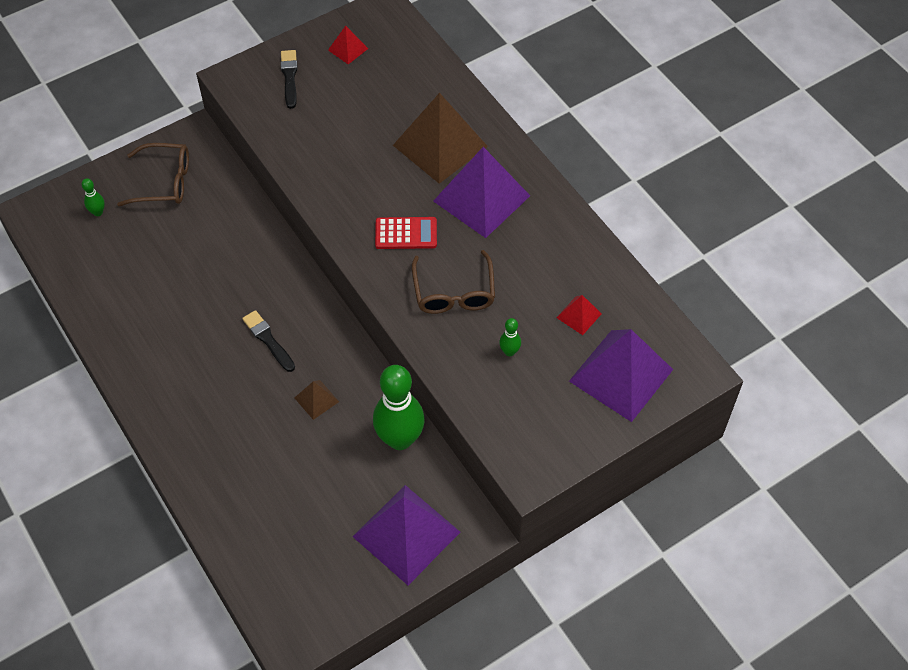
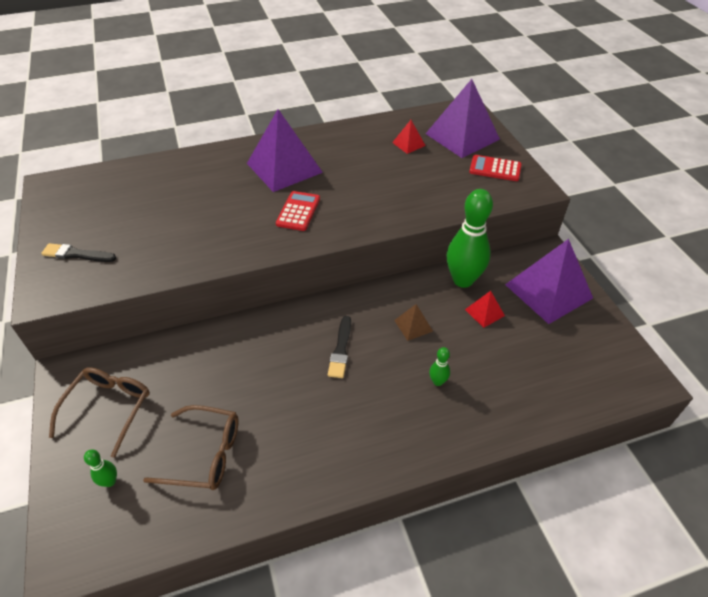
camera: 75 degrees left, 10 degrees down
(268, 340) = (341, 349): black brush -> black brush turned 60 degrees counterclockwise
(348, 49) = (76, 212): red pyramid -> red pyramid (484, 312)
(440, 146) = (220, 179): brown pyramid -> none
(454, 292) = (366, 196): brown glasses -> brown glasses (204, 454)
(509, 351) = (430, 179): green bowling pin -> green bowling pin (437, 381)
(557, 422) = (495, 169): none -> red calculator

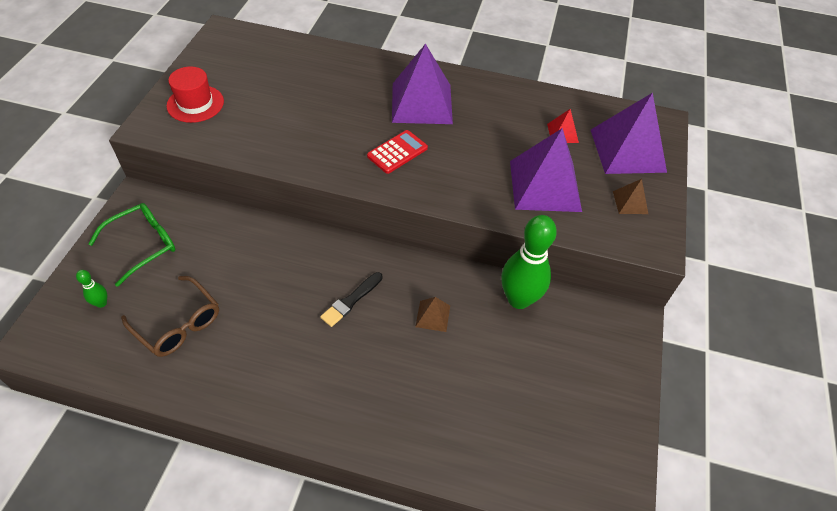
camera: 30 degrees right, 5 degrees up
(77, 254) = (195, 104): black brush -> red hat
(108, 409) = (142, 245): brown glasses -> green glasses
(437, 381) = (409, 380): green bowling pin -> none
(484, 312) = (511, 342): red pyramid -> none
(495, 169) = (630, 202): red calculator -> brown pyramid
(548, 291) = (597, 359): purple pyramid -> purple pyramid (545, 185)

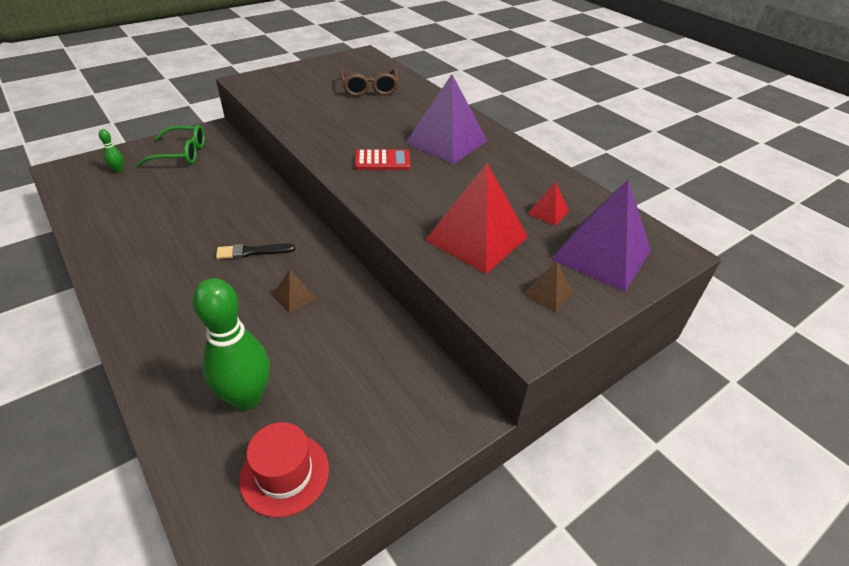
camera: 40 degrees right, 10 degrees down
(178, 324) = (137, 203): brown glasses -> brown glasses (369, 88)
(195, 104) = (289, 81): red hat -> red hat (284, 474)
(518, 299) = (378, 329): green bowling pin -> green bowling pin (247, 398)
(545, 185) = (476, 238): purple pyramid -> red pyramid

